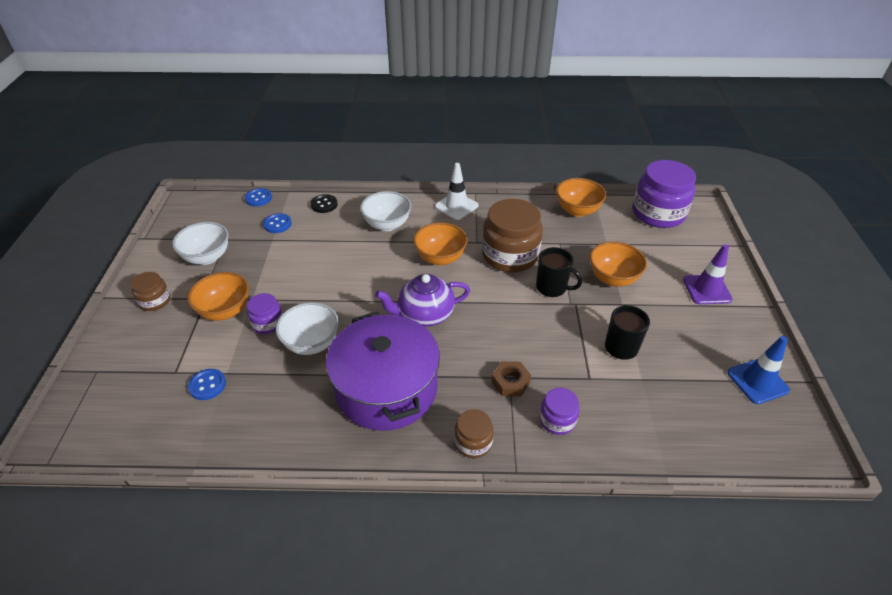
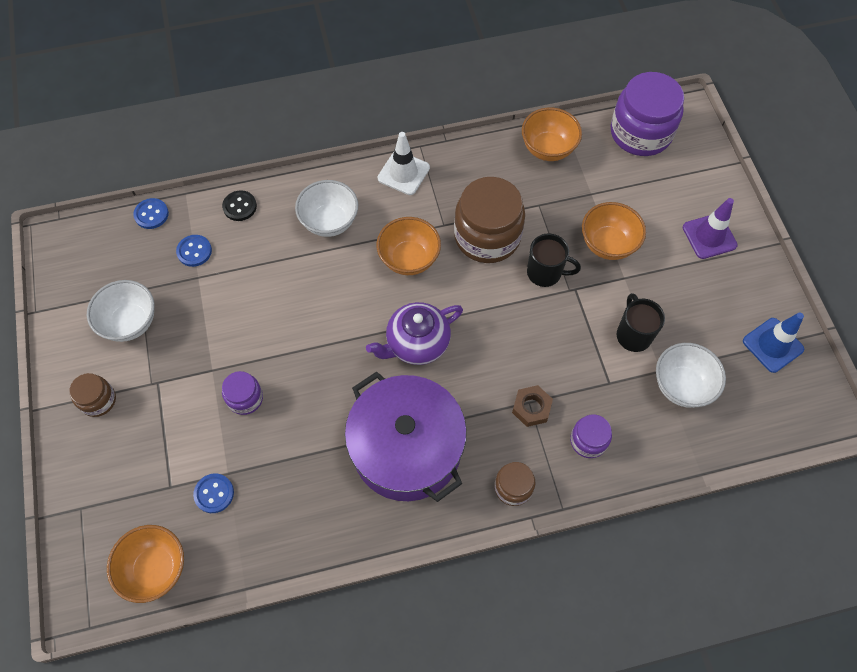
camera: 15 degrees left, 20 degrees up
(225, 311) = (189, 394): orange bowl -> orange bowl (156, 568)
(312, 343) = (306, 412): white bowl -> white bowl (681, 386)

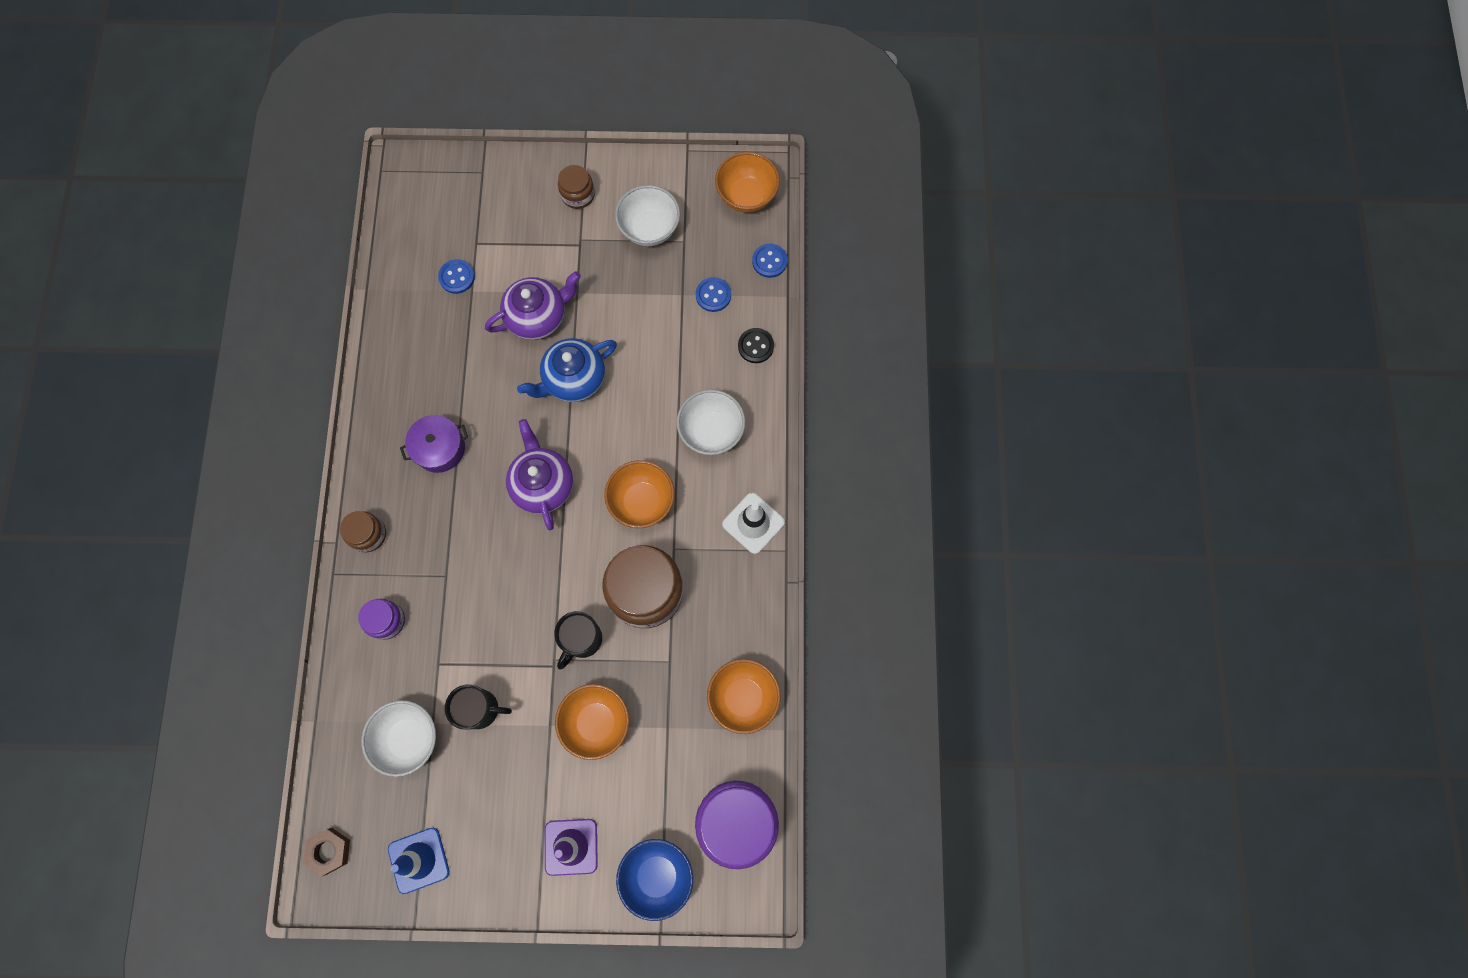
camera: 105 degrees right, 10 degrees up
(156, 568) = (409, 223): orange bowl -> orange bowl (747, 196)
(245, 398) = (538, 317): purple jar -> purple teapot
(305, 347) = (574, 379): none -> blue teapot
(407, 448) = (440, 448): purple pot -> purple pot, size x0.49
(531, 408) = (438, 576): brown nut -> brown nut (329, 851)
(702, 174) = (657, 875): none -> blue bowl

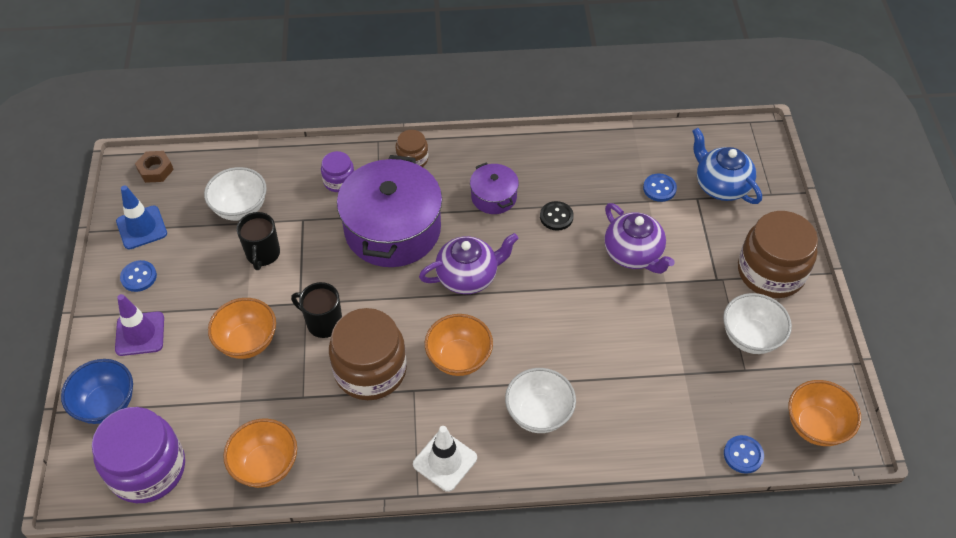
camera: 85 degrees right, 20 degrees down
(468, 561) = (392, 229): none -> purple pot
(574, 379) = (575, 289): blue teapot -> blue teapot (720, 185)
(578, 194) = (770, 272): brown jar -> brown jar, size x2.00
(713, 295) = (690, 402): blue button -> blue button (139, 277)
(756, 346) = (640, 448): black button -> black button (556, 217)

